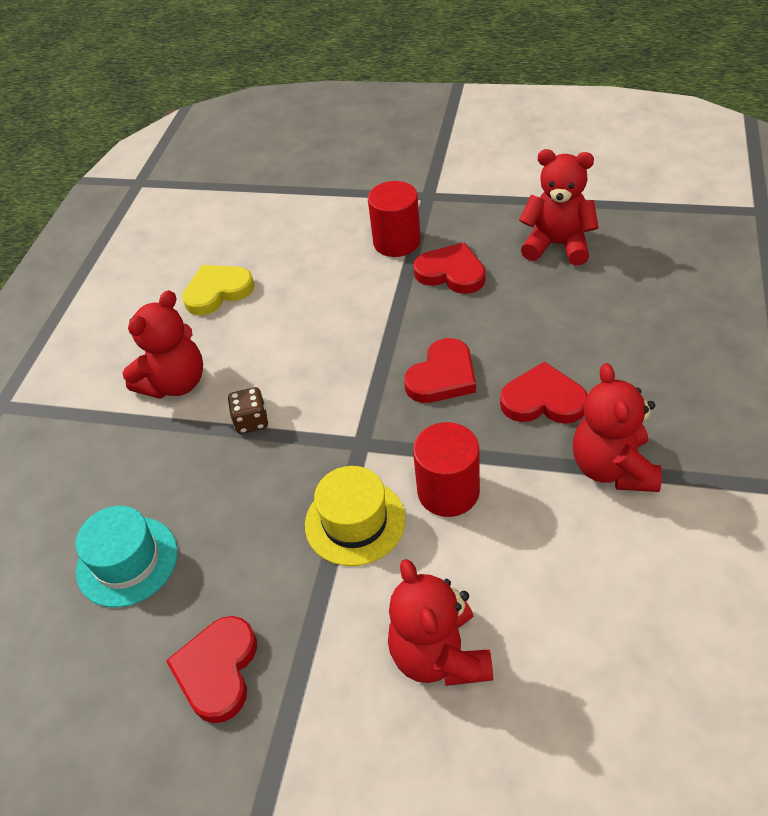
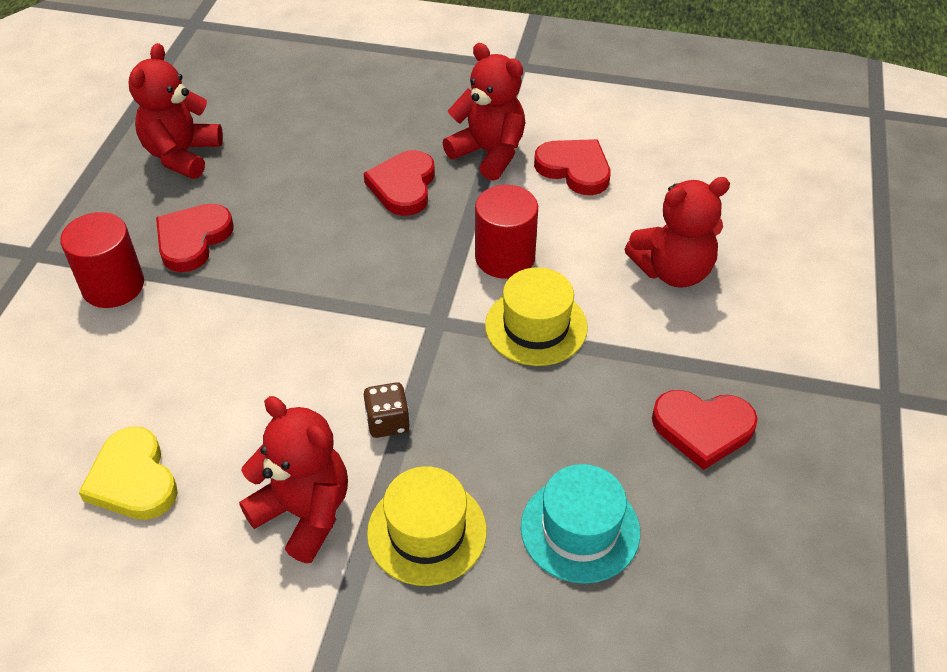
camera: 95 degrees left, 0 degrees up
(146, 456) = (427, 531): none -> yellow hat
(442, 376) = (355, 254): red heart -> red heart (574, 169)
(612, 468) = (489, 153): red teddy bear -> red teddy bear turned 135 degrees counterclockwise

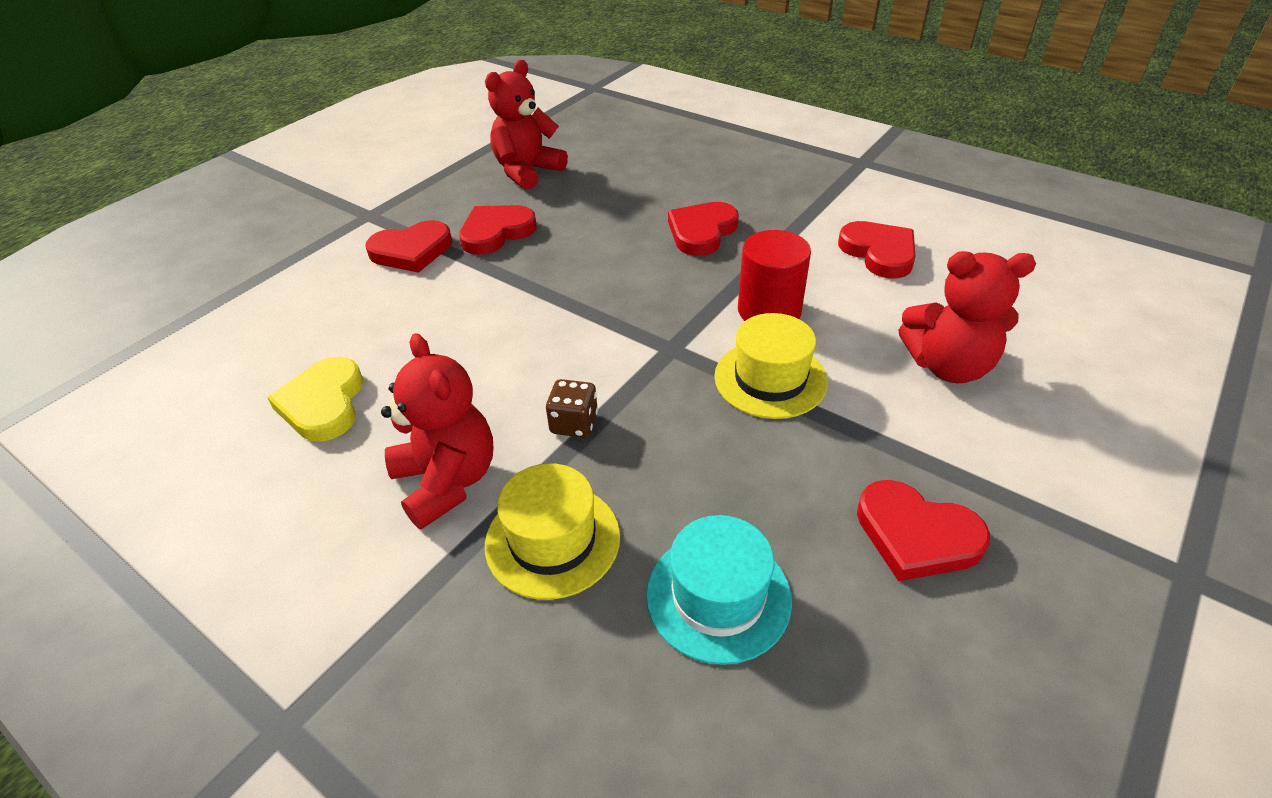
camera: 25 degrees right, 5 degrees down
(113, 286) = (411, 251): red cylinder -> red heart
(489, 153) = (798, 223): red teddy bear -> none

